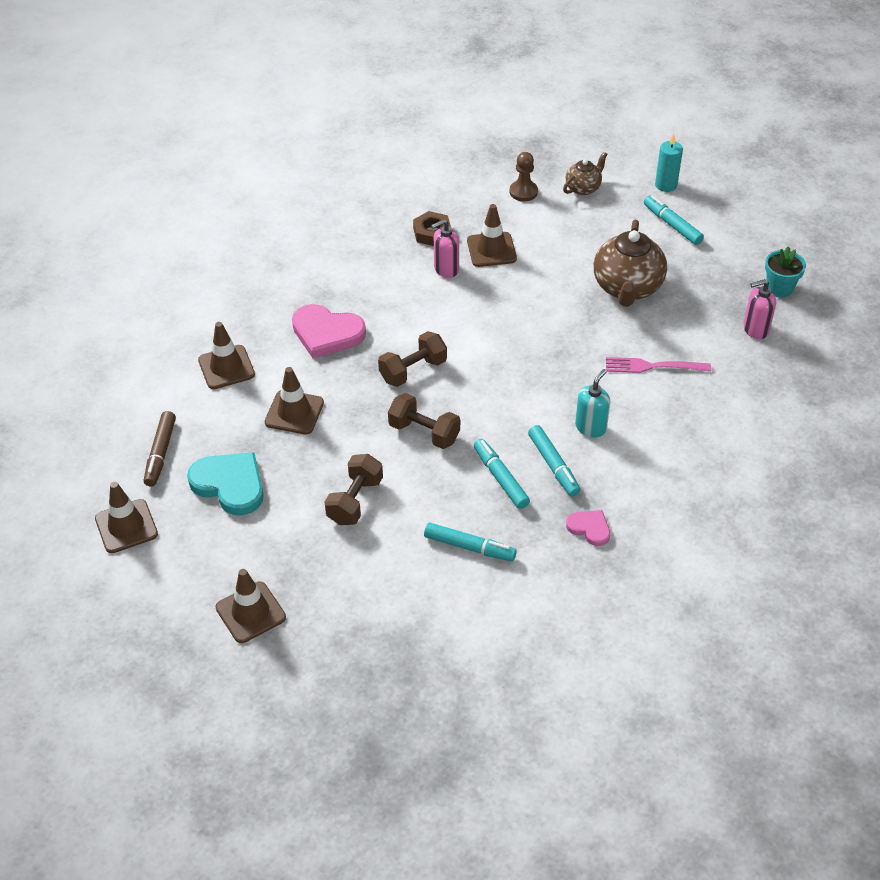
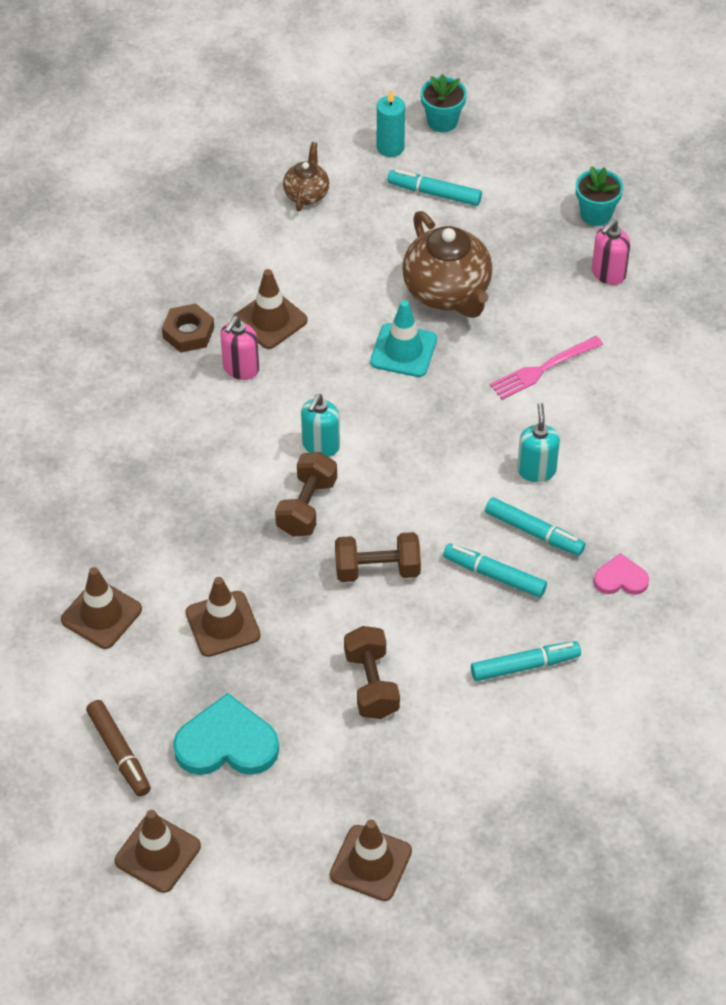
camera: 35 degrees left, 5 degrees up
(327, 333) = (177, 514): pink heart -> none
(456, 339) = (320, 445): none -> turquoise soap dispenser
(523, 192) = (246, 231): brown pawn -> none
(564, 309) = (403, 350): none -> turquoise traffic cone
(717, 185) = (442, 121): none -> turquoise flower pot

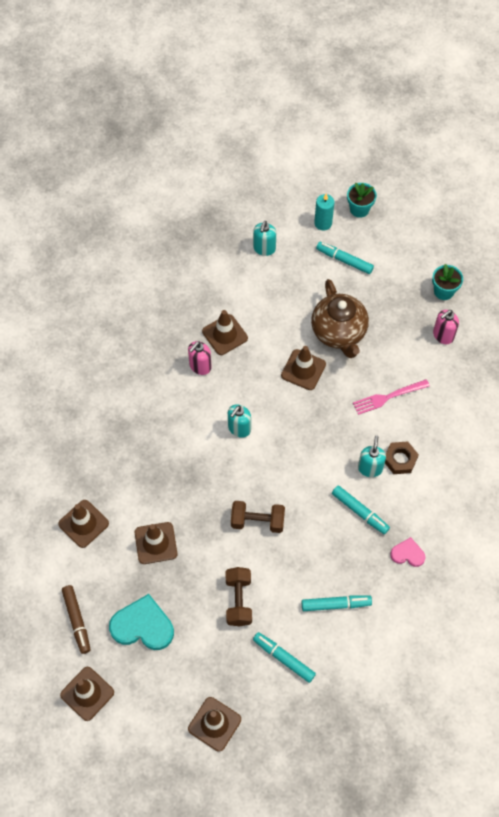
camera: 10 degrees right, 10 degrees up
(188, 332) = (173, 335): brown nut -> brown nut (400, 459)
(306, 194) = (264, 248): brown teapot -> turquoise soap dispenser
(307, 506) = (222, 470): brown dumbbell -> none
(403, 350) = (303, 370): turquoise traffic cone -> brown traffic cone
(494, 575) = (329, 538): turquoise marker -> turquoise marker (283, 658)

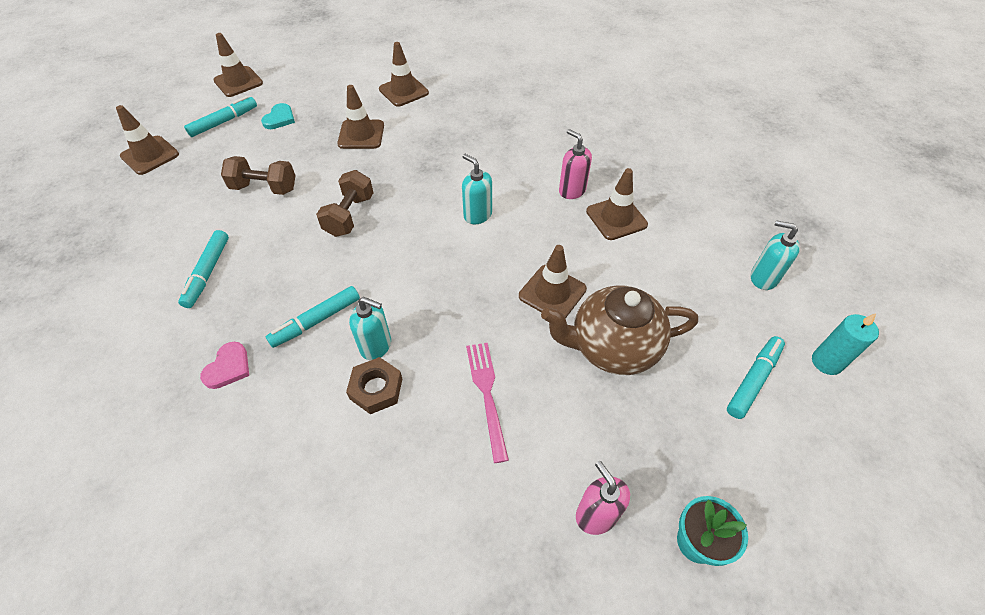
camera: 100 degrees right, 10 degrees down
(77, 620) = (309, 81): brown marker -> none
(143, 625) = (279, 118): turquoise heart -> turquoise heart, size x0.55
(283, 658) = (177, 215): turquoise marker -> turquoise marker (224, 122)
(359, 209) = (870, 425): turquoise flower pot -> none

